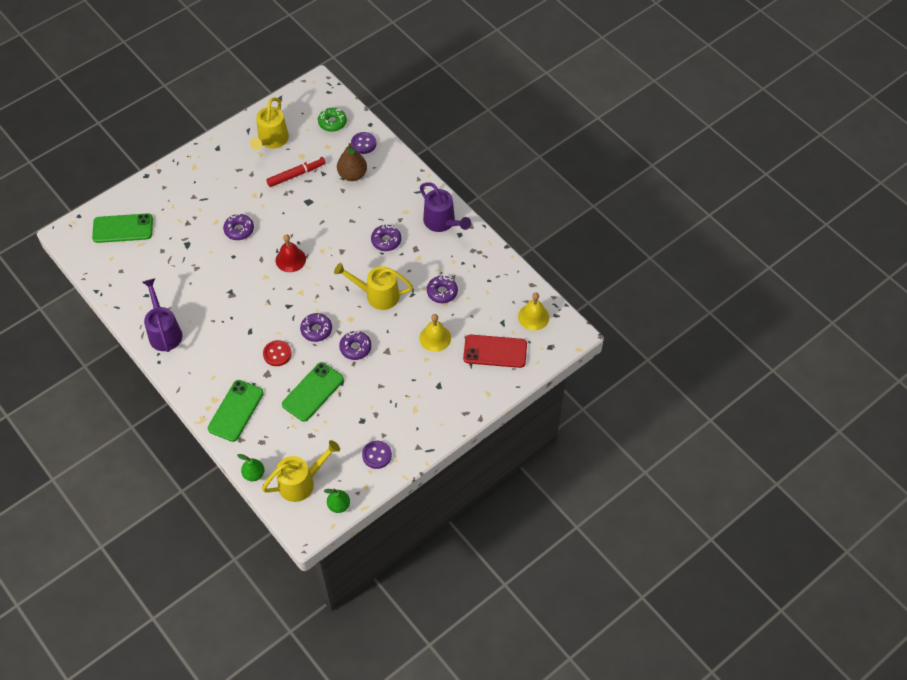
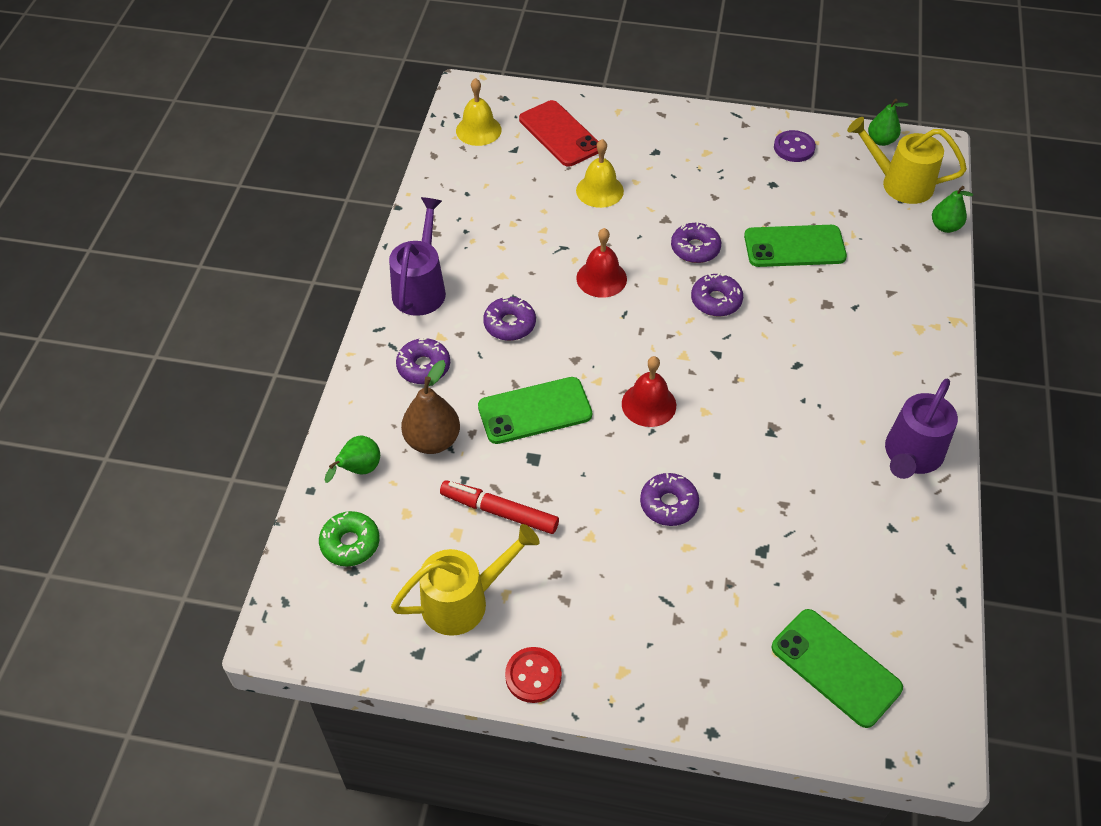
camera: 130 degrees left, 5 degrees down
(236, 411) = (905, 297): green phone -> green phone (535, 411)
(277, 354) = (791, 314): red button -> red button (533, 676)
(363, 144) = (359, 470): purple button -> green pear
(377, 295) = (601, 278): yellow watering can -> red bell
(442, 292) = (530, 222): purple donut -> purple donut (423, 367)

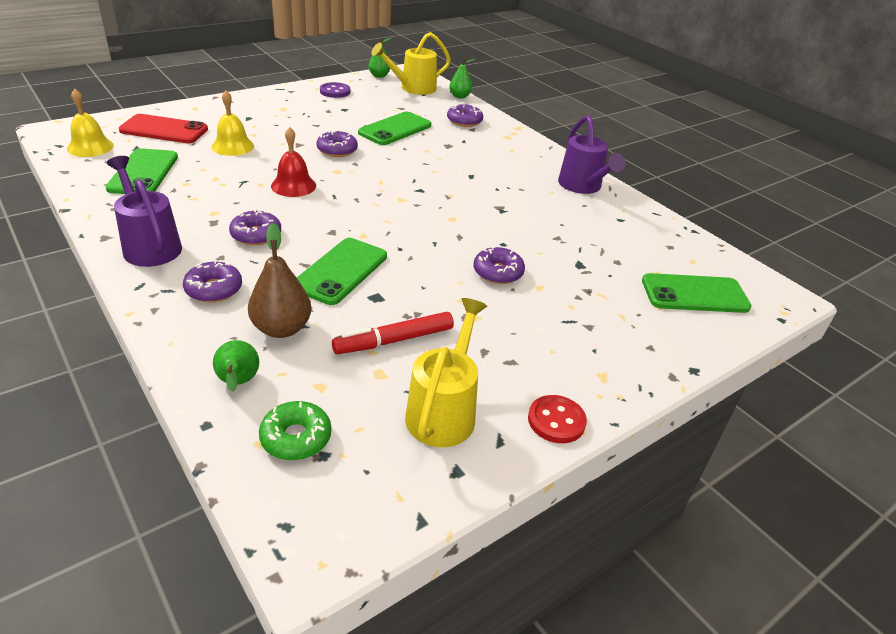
camera: 50 degrees left, 15 degrees down
(491, 190) = (143, 173): none -> green phone
(649, 404) = (413, 231): red bell -> none
(716, 301) = (384, 167): purple donut -> purple donut (464, 121)

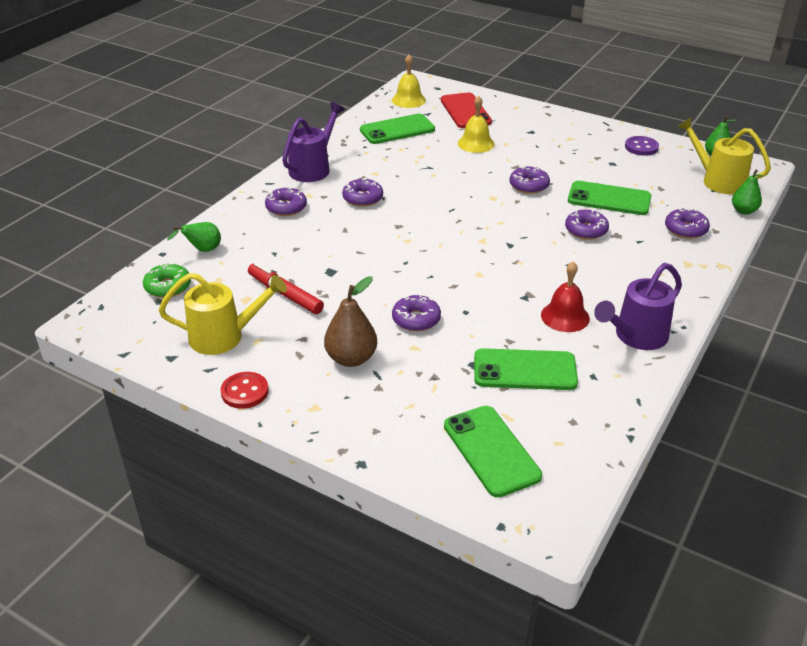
camera: 70 degrees right, 0 degrees up
(281, 328) = (265, 246): brown pear -> brown pear (351, 358)
(293, 185) = (446, 188): red bell -> red bell (565, 316)
(341, 271) = (349, 246): green phone -> green phone (525, 370)
(430, 153) = (586, 230): none -> purple donut

